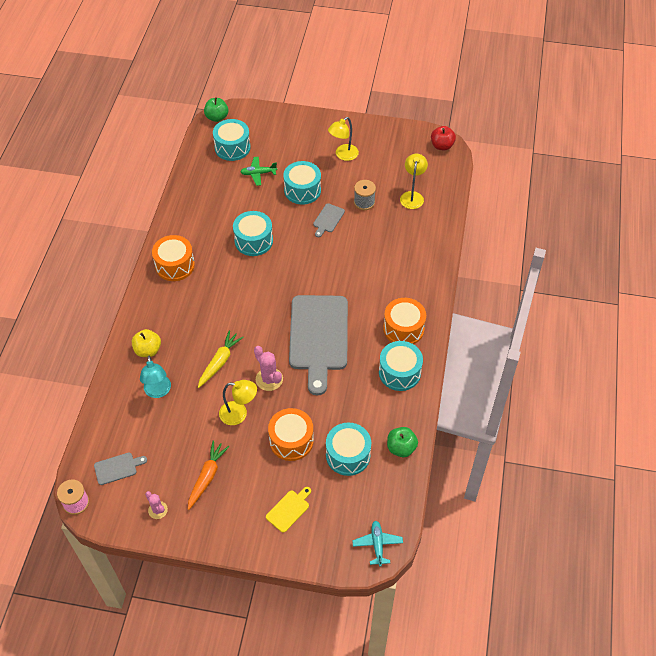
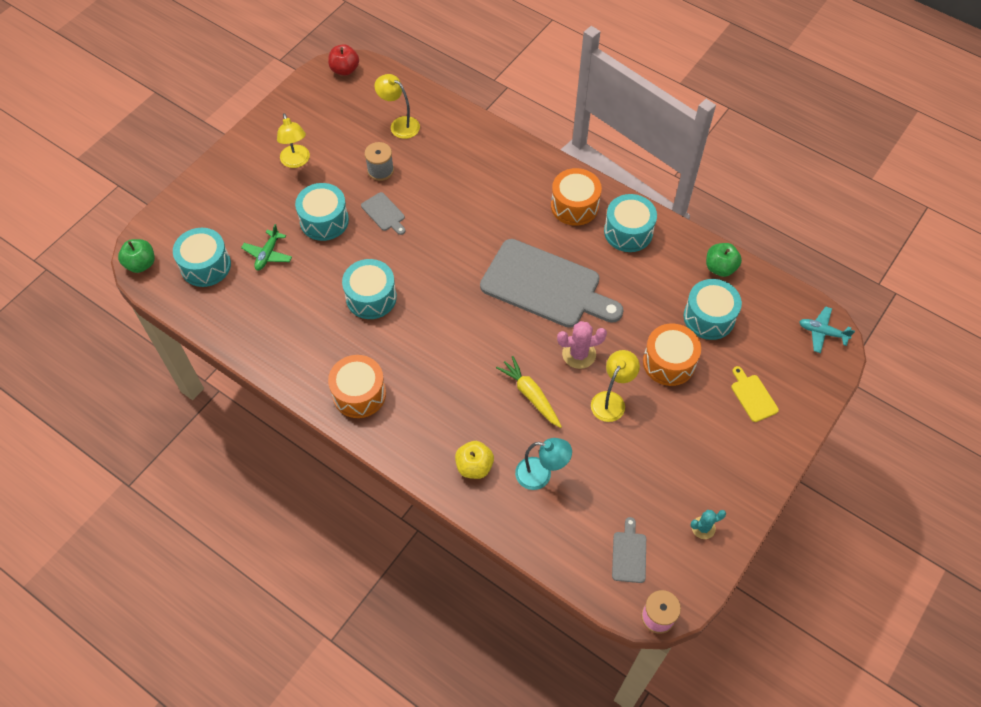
camera: 65 degrees left, 5 degrees up
(158, 510) = (703, 528): pink cactus -> turquoise cactus
(207, 477) = (680, 462): orange carrot -> none

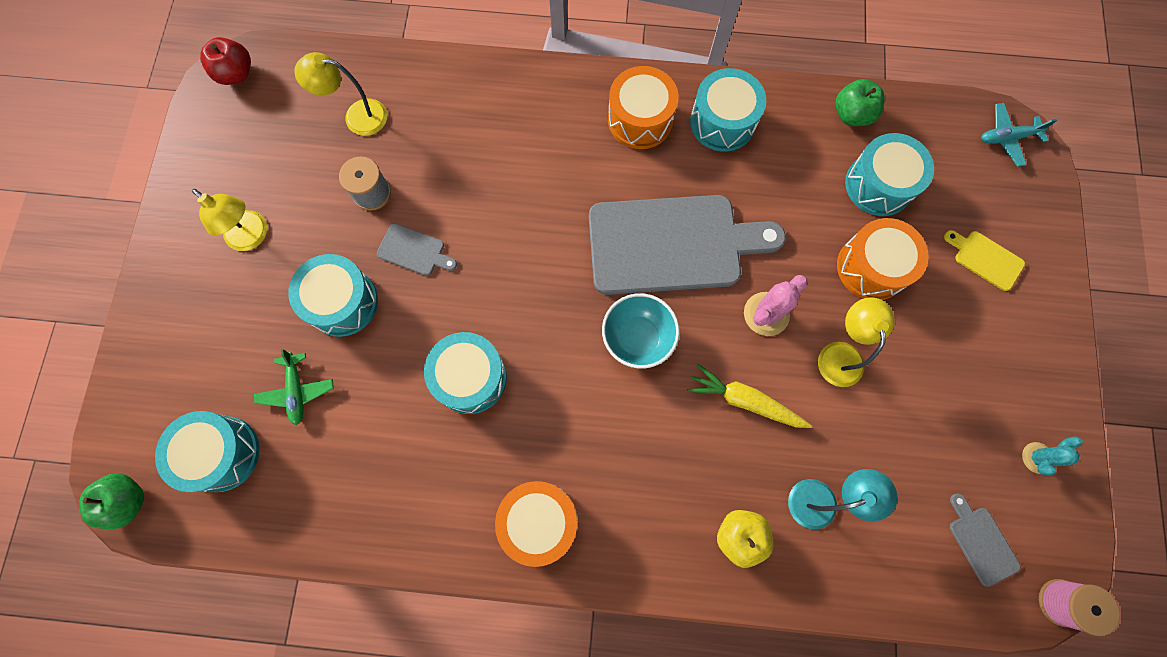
camera: 30 degrees left, 15 degrees up
(487, 327) = (637, 338): none -> turquoise bowl

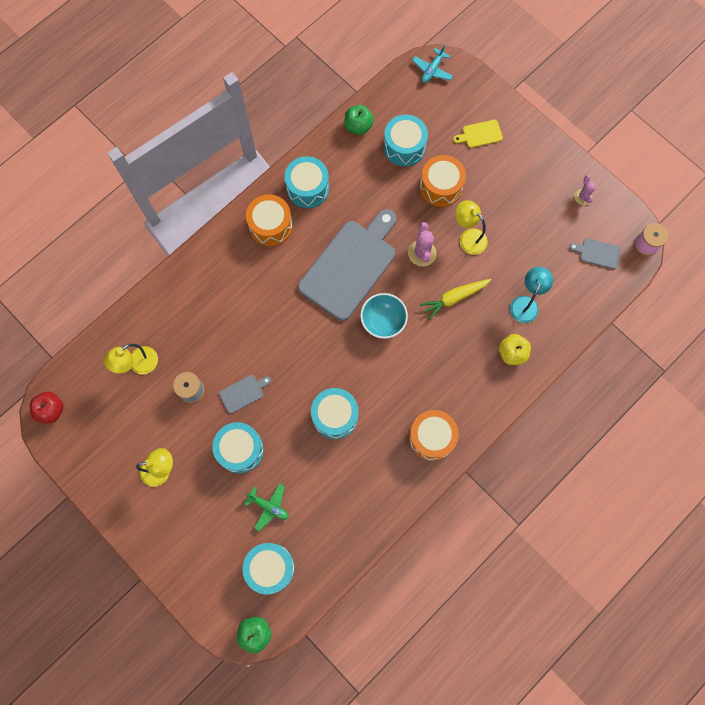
camera: 50 degrees left, 0 degrees up
(1037, 458) = (583, 197): turquoise cactus -> pink cactus

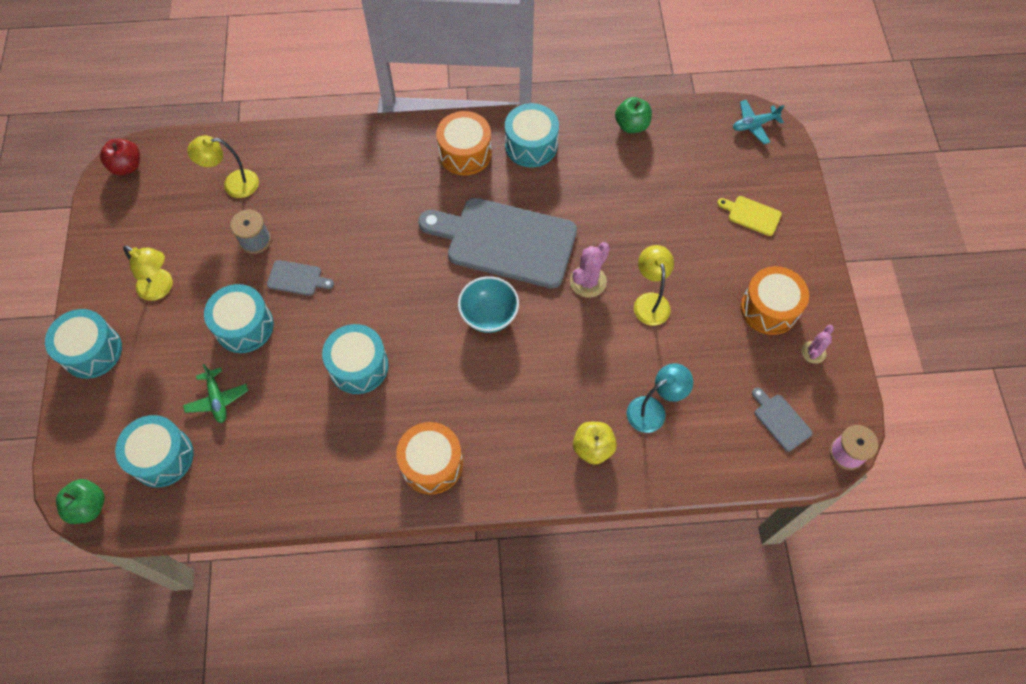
camera: 40 degrees right, 10 degrees down
(350, 266) = (505, 241): grey cutting board -> grey cutting board turned 150 degrees counterclockwise
(404, 147) = (661, 173): turquoise drum -> turquoise drum (92, 351)
(440, 187) = (664, 234): orange drum -> orange drum (769, 308)
(454, 298) = (581, 348): yellow carrot -> none

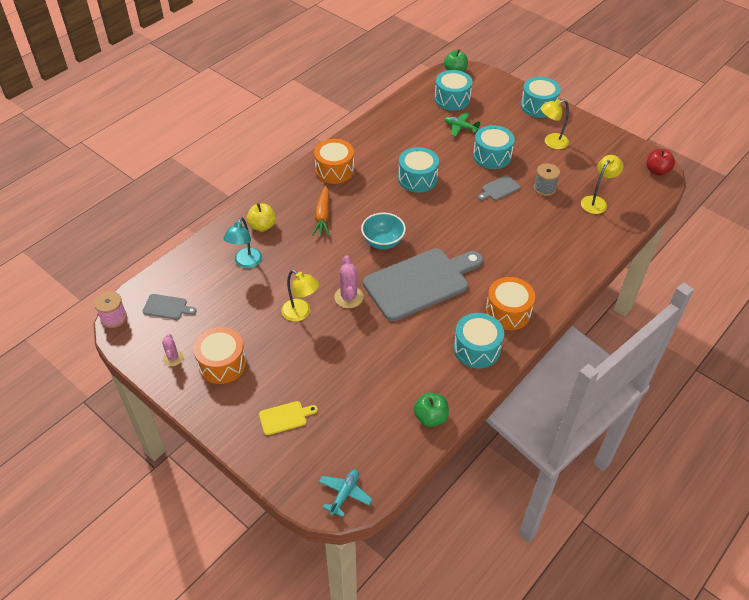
camera: 135 degrees right, 15 degrees down
(514, 405) = (322, 215): none -> orange carrot

